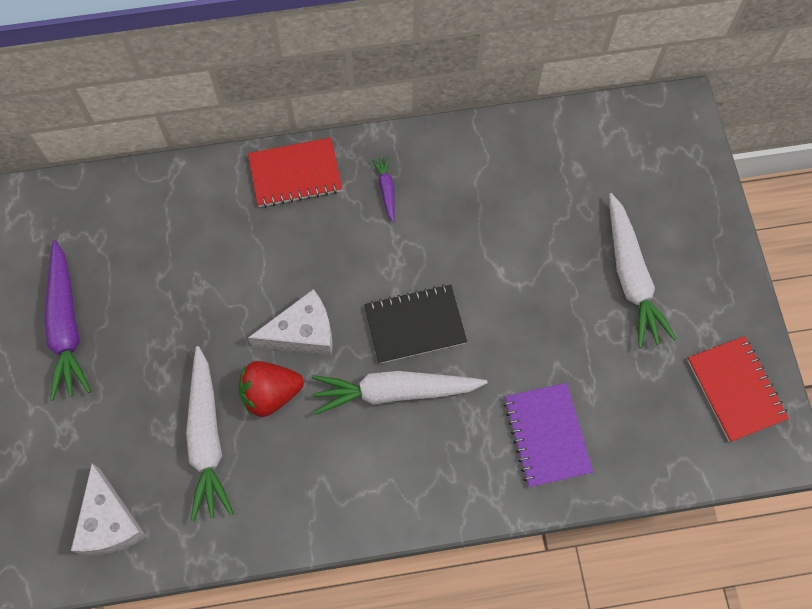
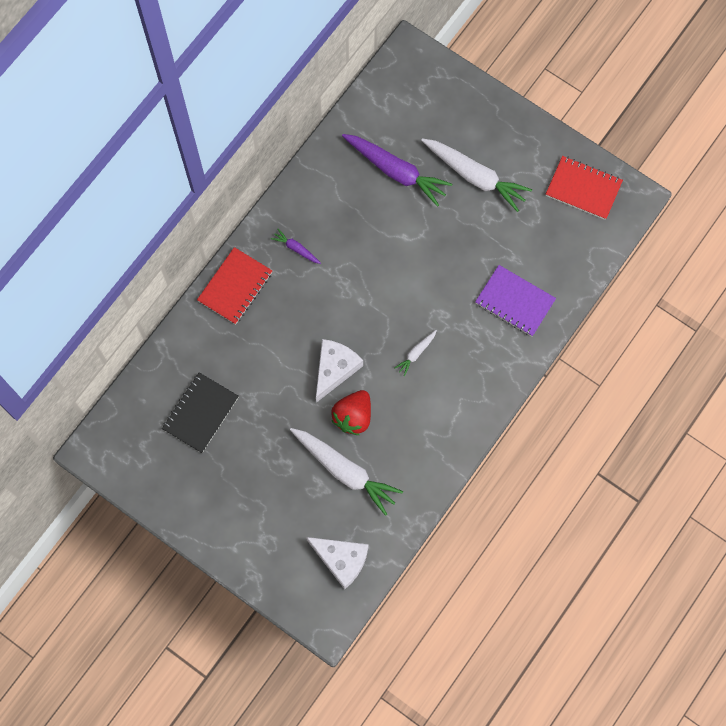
camera: 45 degrees left, 5 degrees up
(66, 326) = (202, 489): purple carrot -> purple carrot (396, 171)
(395, 392) = (416, 353): white carrot -> white carrot, size x0.46
(415, 325) = (389, 308): black notebook -> black notebook (200, 413)

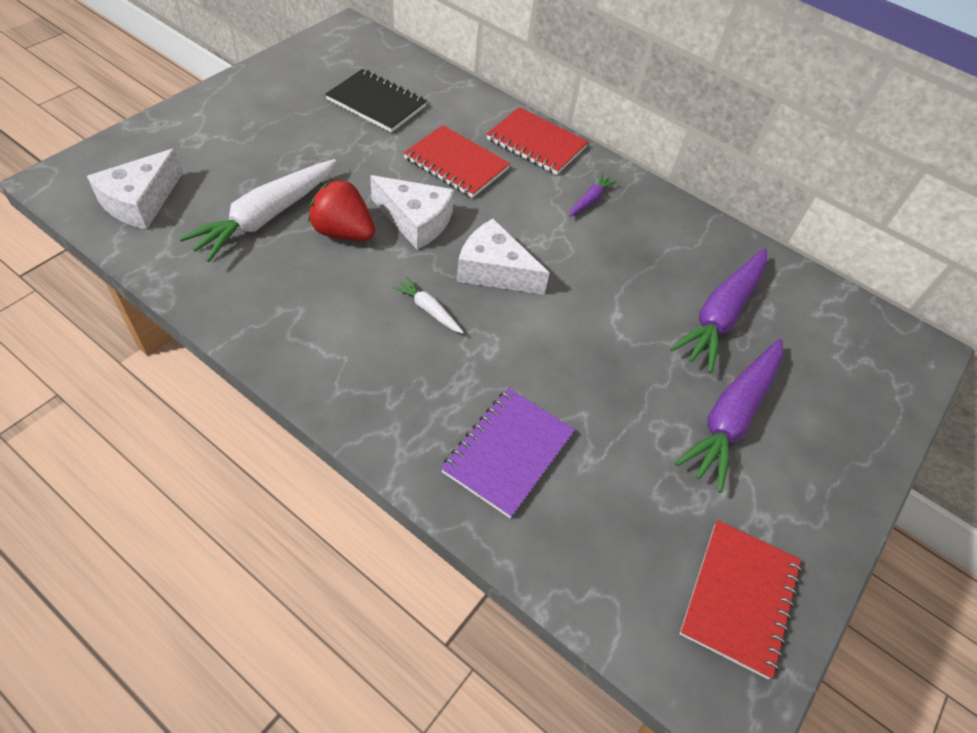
camera: 85 degrees right, 20 degrees down
(268, 345) = (456, 164): none -> red notebook
(376, 314) = (494, 270): none -> white cheese
(475, 176) = (731, 417): white carrot -> purple carrot

